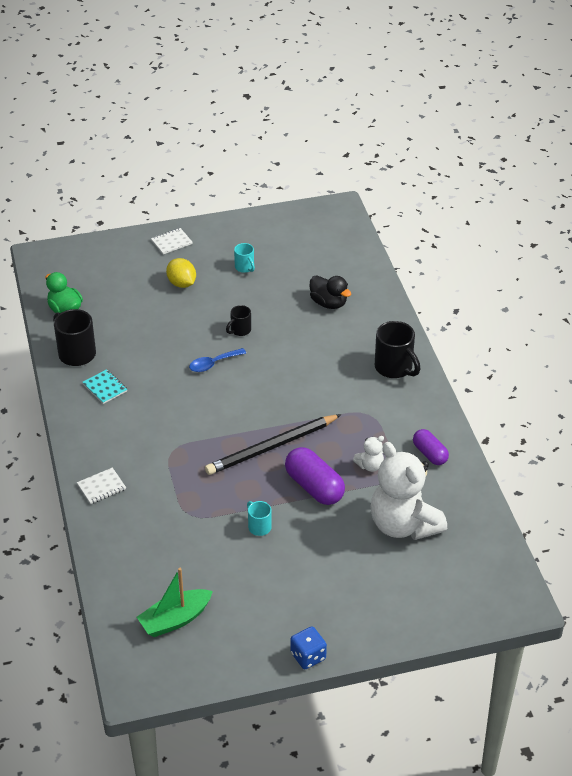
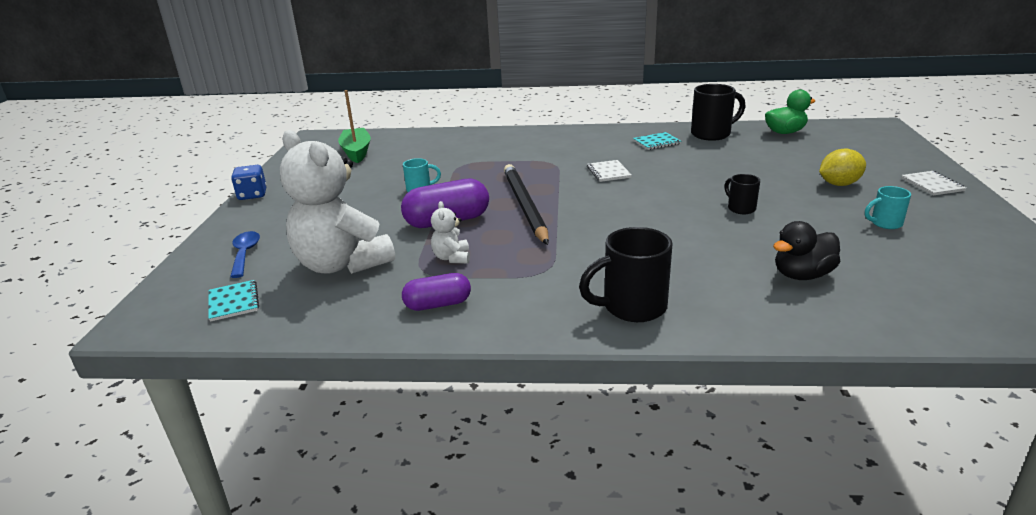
camera: 110 degrees right, 15 degrees down
(101, 487) = (525, 136): white notebook -> white notebook (608, 172)
(213, 364) = (679, 189): blue spoon -> blue spoon (245, 254)
(403, 525) = (342, 264): white teddy bear -> white teddy bear turned 120 degrees counterclockwise
(475, 563) = (233, 302): none -> turquoise notebook

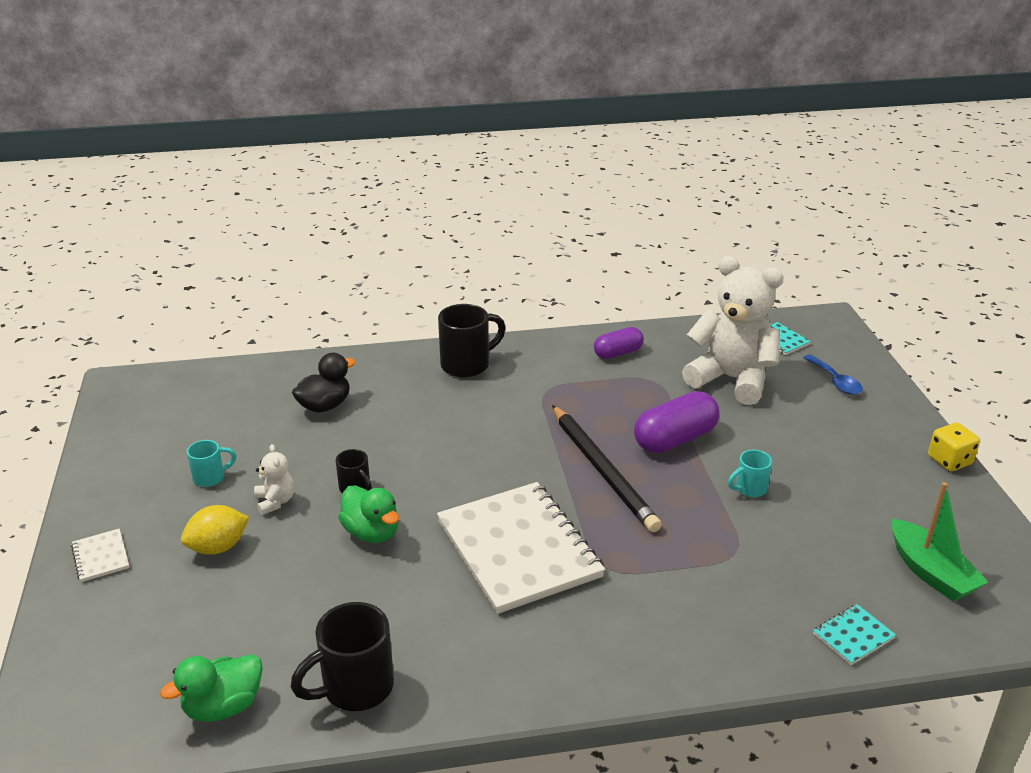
camera: 165 degrees right, 5 degrees up
(252, 195) = (949, 460): blue dice -> yellow dice
(452, 258) = (637, 395): white teddy bear -> white teddy bear (275, 501)
(608, 172) = (518, 549): white notebook -> white notebook, size x2.49
(656, 142) = (453, 647): turquoise notebook -> turquoise notebook (853, 636)
(719, 185) = (372, 532): none -> green duck

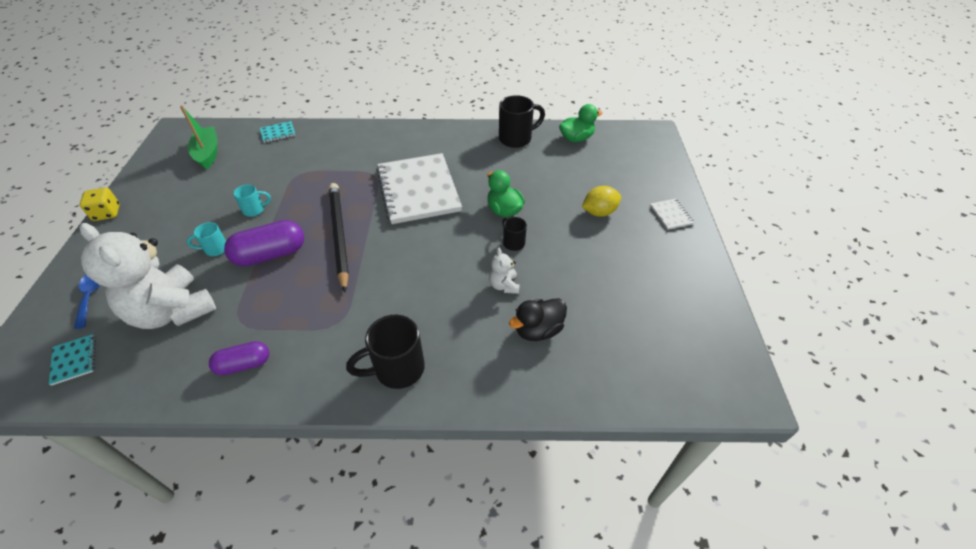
camera: 170 degrees left, 15 degrees up
(210, 477) = (619, 265): turquoise mug -> turquoise mug (215, 249)
(275, 501) = (568, 239): white teddy bear -> white teddy bear (504, 285)

